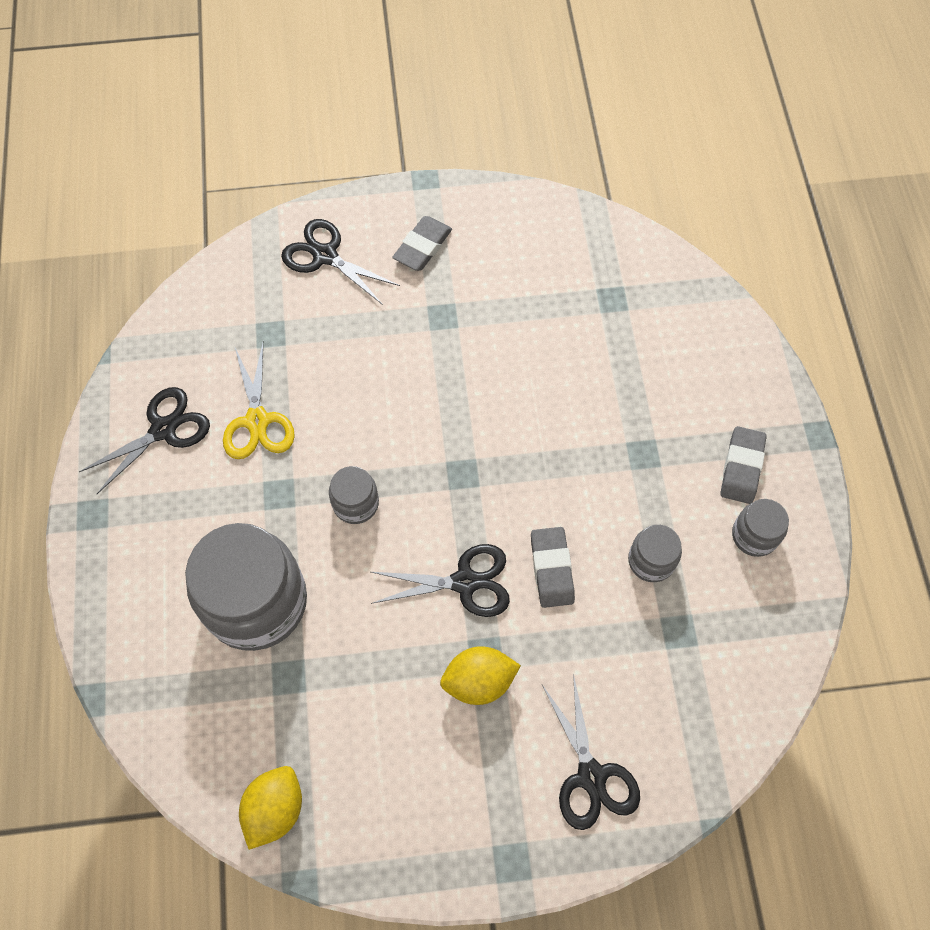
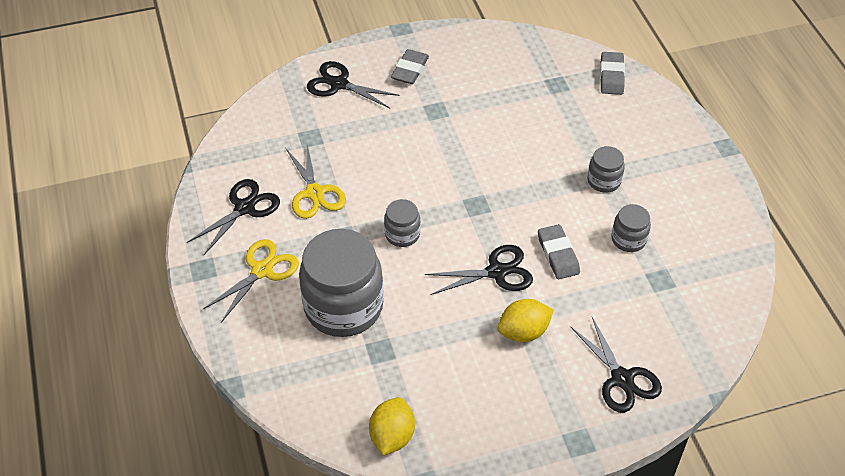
camera: 10 degrees left, 15 degrees down
(165, 529) = (262, 270): none -> yellow scissors
(742, 467) = (677, 174): grey eraser -> grey eraser (611, 76)
(754, 535) = (698, 214): grey jar -> grey jar (604, 181)

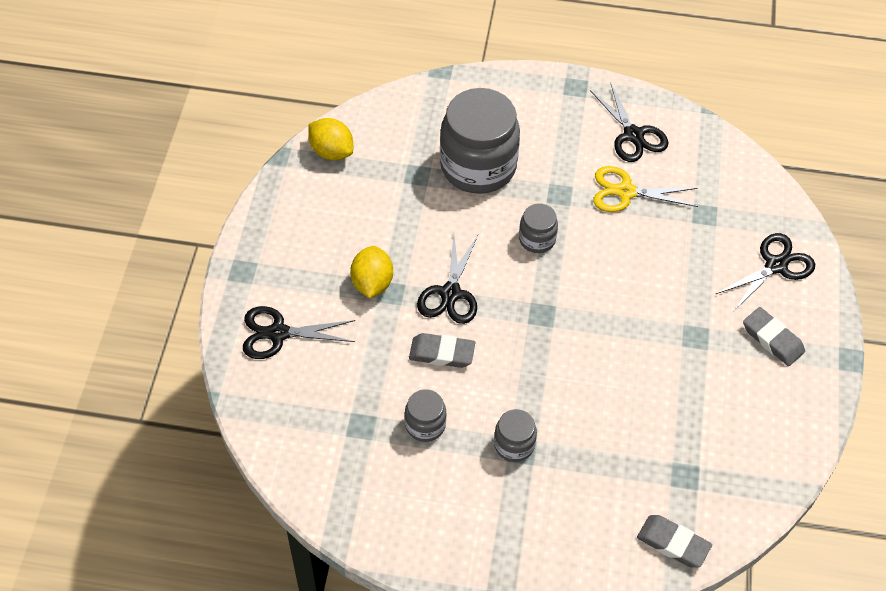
camera: 115 degrees right, 5 degrees up
(262, 270) = (551, 124): yellow scissors -> none

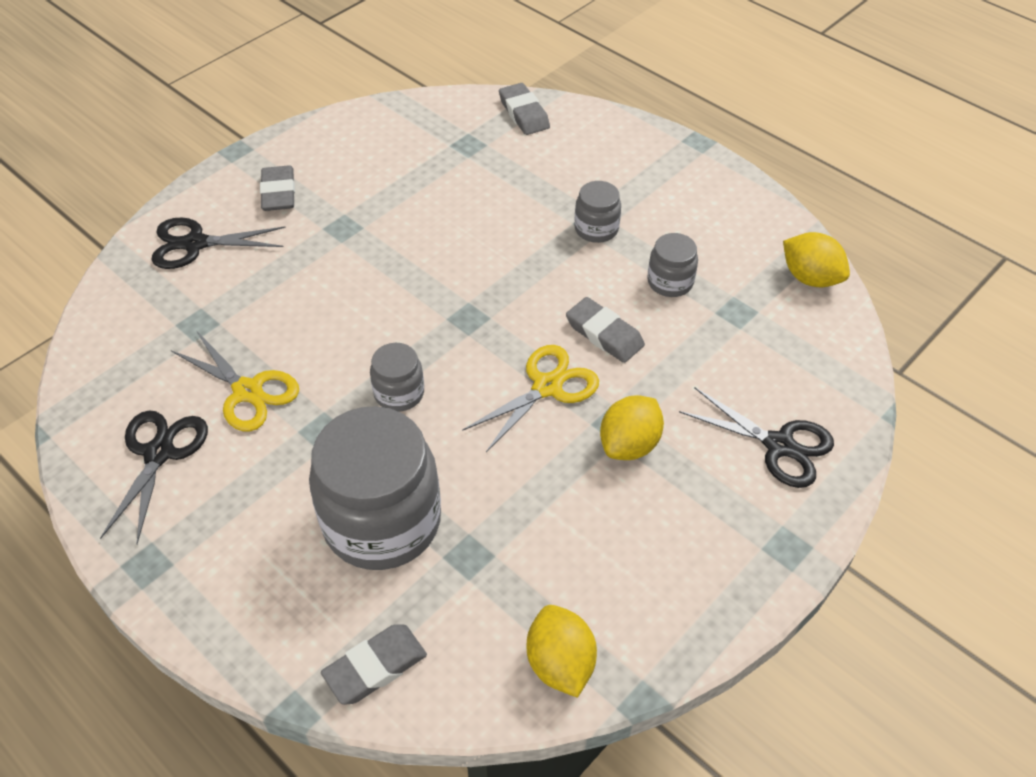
camera: 145 degrees left, 5 degrees down
(322, 491) = (810, 278): none -> yellow lemon
(420, 105) = (375, 667): none -> grey eraser
(450, 293) = (547, 387): black scissors -> yellow scissors

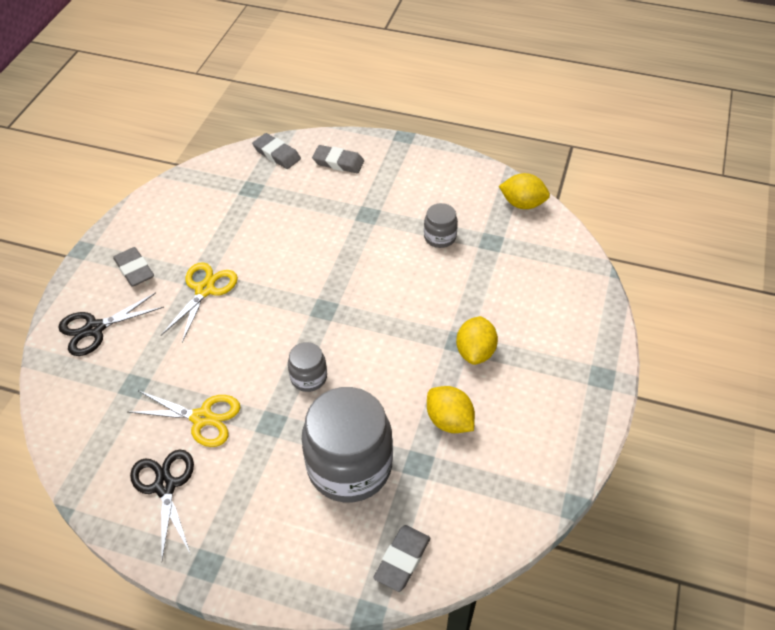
camera: 25 degrees left, 0 degrees up
(547, 387) = (403, 335): yellow scissors -> yellow scissors (204, 290)
(560, 663) = (513, 505): yellow lemon -> yellow lemon (449, 421)
(596, 229) = (372, 218): grey jar -> none
(604, 334) = (418, 286): grey eraser -> grey eraser (338, 162)
(779, 445) = (562, 316): black scissors -> none

